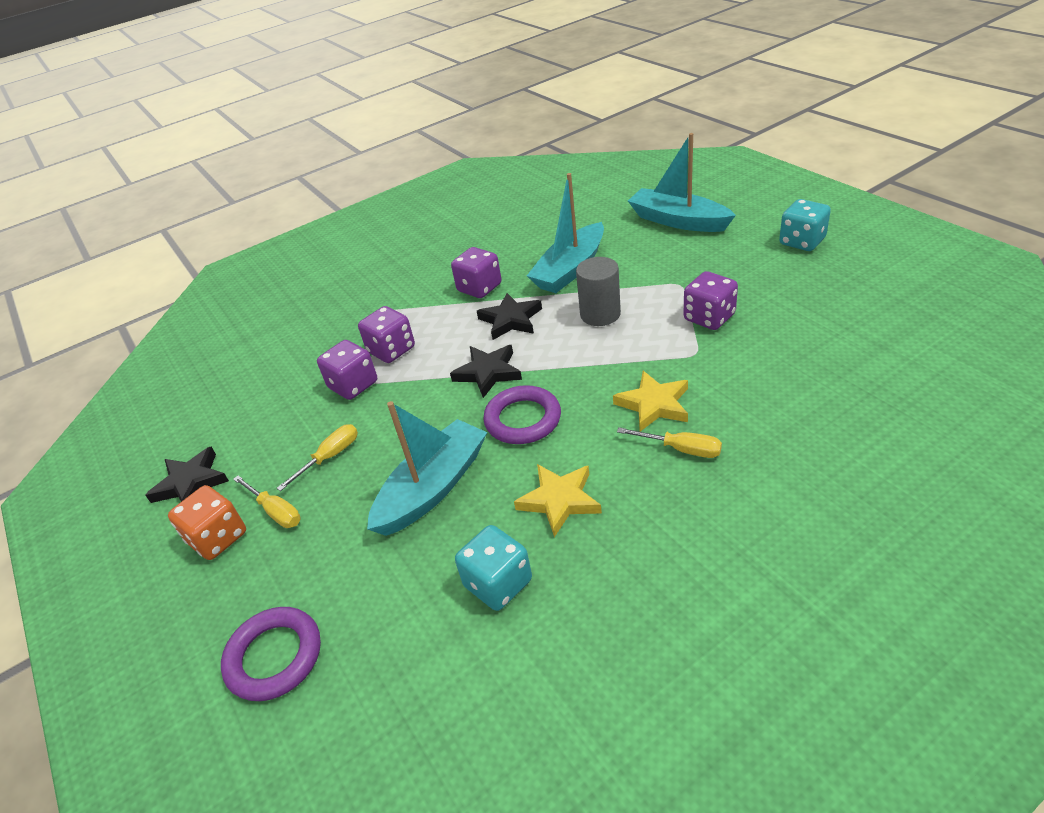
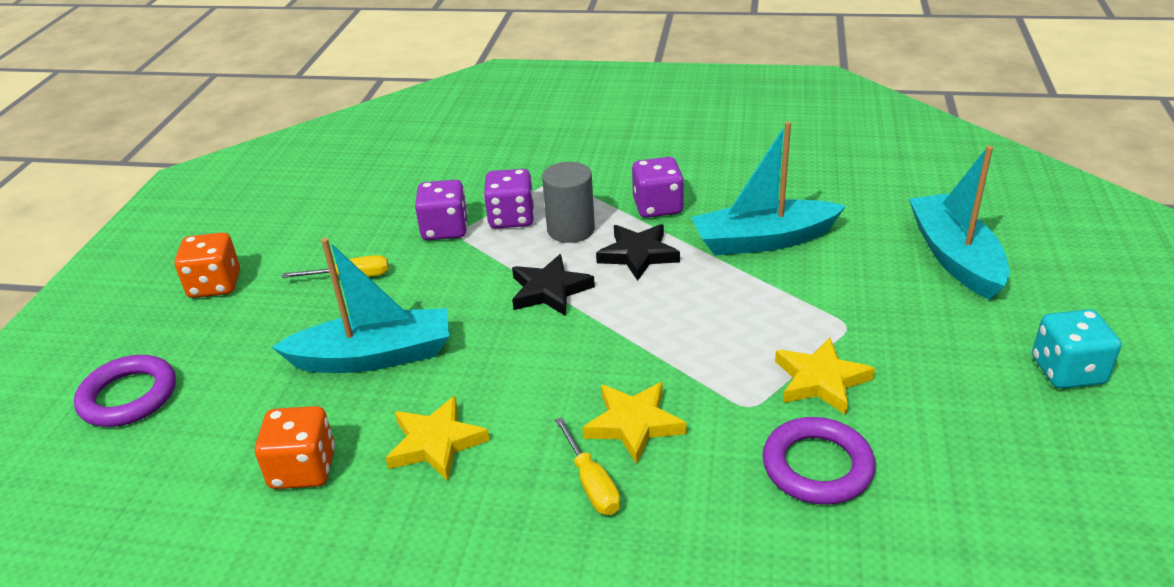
camera: 40 degrees right, 5 degrees down
(190, 483) = (255, 231): black star -> none
(276, 511) = (267, 293): yellow screwdriver -> none
(498, 583) = (303, 469): turquoise dice -> orange dice
(523, 419) = (513, 352): purple ring -> purple ring (817, 466)
(600, 314) = (722, 303): grey cylinder -> grey cylinder (571, 230)
(709, 317) = (821, 380): purple dice -> yellow star

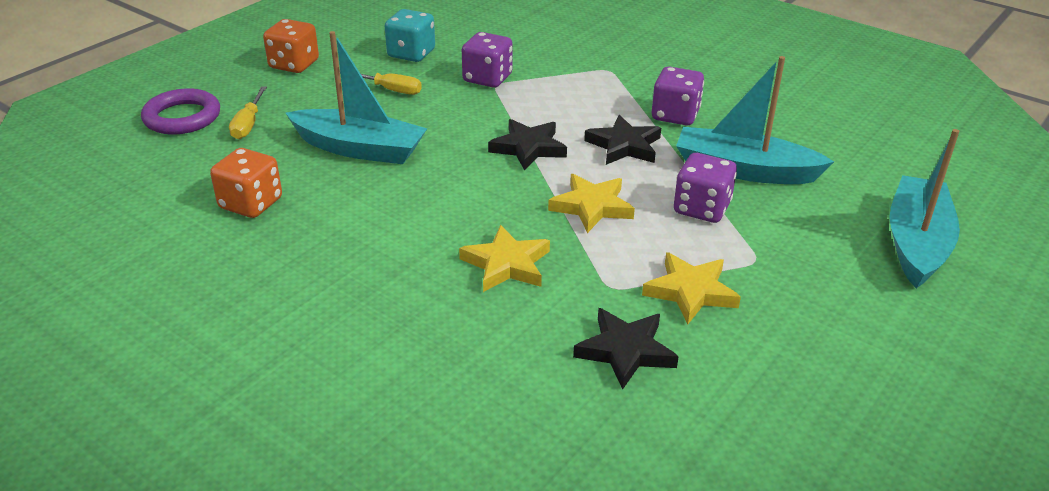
camera: 25 degrees right, 0 degrees up
(436, 443) = (352, 221): yellow star -> yellow star (592, 207)
(511, 218) = (546, 86): purple dice -> purple dice (701, 208)
(571, 230) = (586, 110): grey cylinder -> none
(591, 483) = (437, 291): yellow screwdriver -> yellow screwdriver (248, 124)
(817, 466) = (625, 351): purple ring -> black star
(1067, 371) = (934, 371): turquoise dice -> turquoise dice (411, 54)

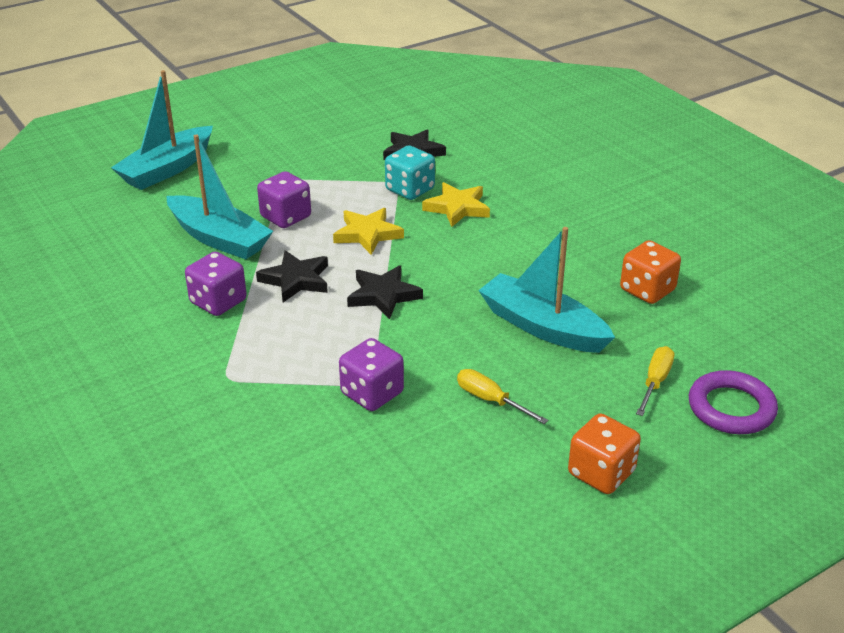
camera: 160 degrees left, 0 degrees up
(411, 54) = (444, 460): turquoise dice -> turquoise dice (410, 190)
(691, 292) = (347, 171): yellow star -> none

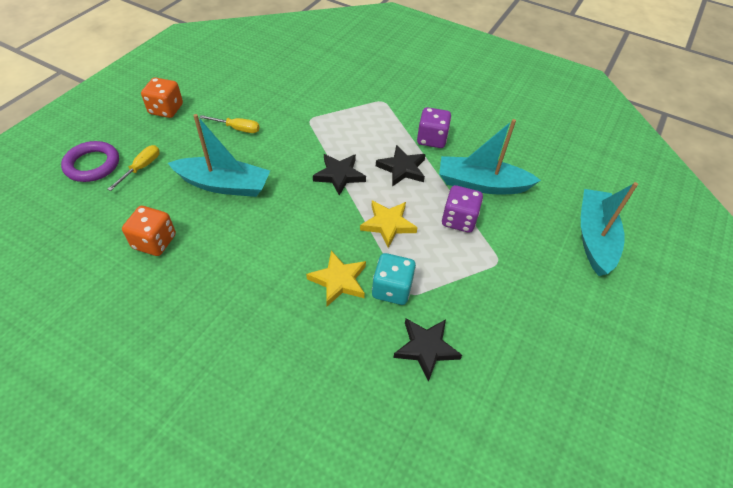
camera: 150 degrees right, 15 degrees up
(372, 393) = (303, 114): purple dice -> none
(655, 382) = (141, 168): yellow screwdriver -> yellow screwdriver turned 150 degrees counterclockwise

